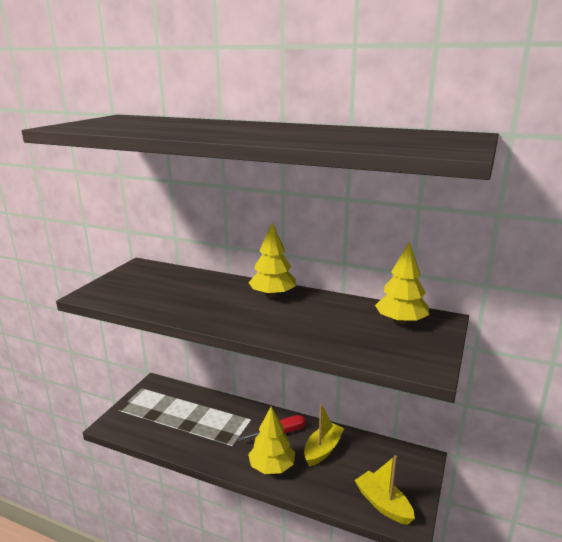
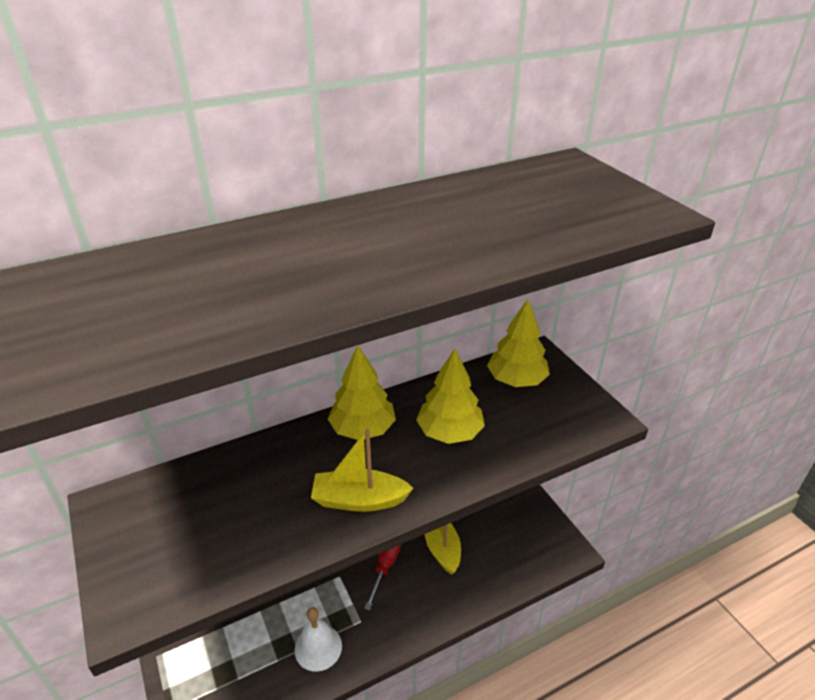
camera: 50 degrees left, 15 degrees up
(199, 438) = (318, 647): none -> white bell
(272, 467) = (424, 606): yellow tree -> yellow tree (450, 432)
(383, 504) = (540, 554): yellow boat -> yellow boat (359, 500)

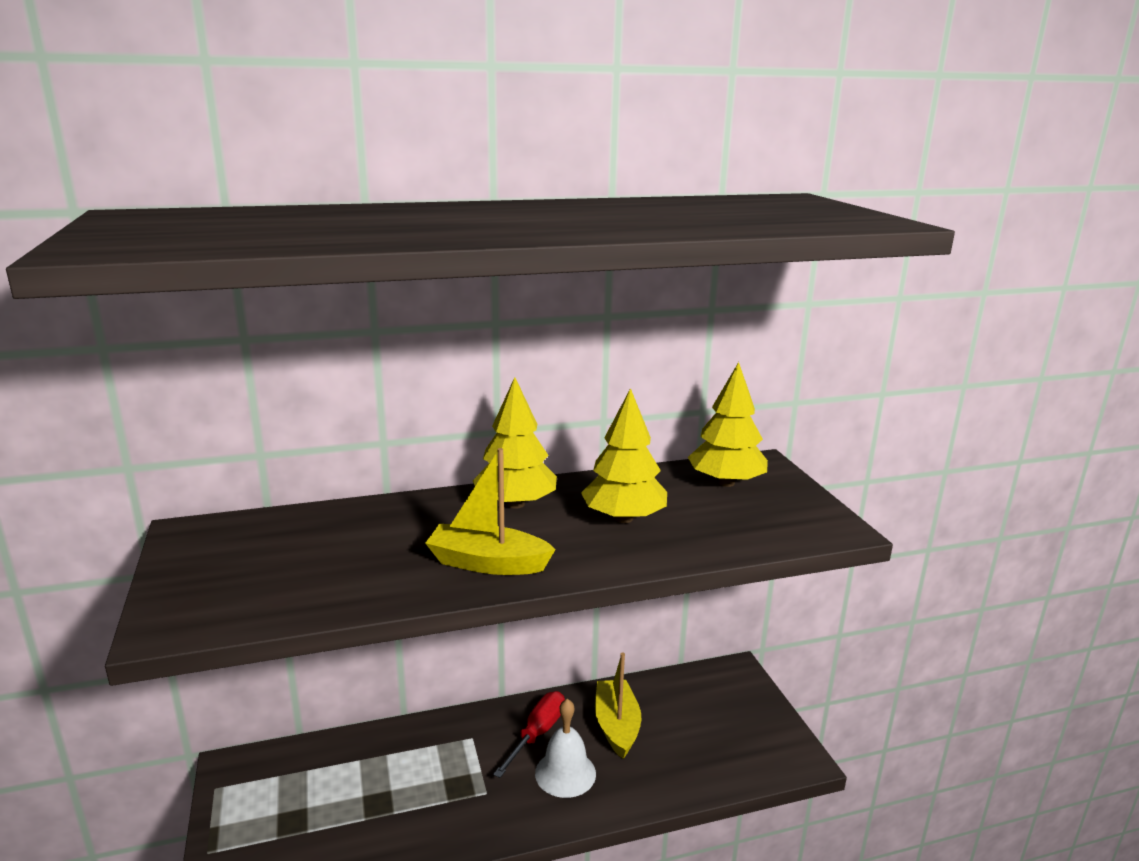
camera: 10 degrees right, 15 degrees down
(318, 647) = (421, 813): white bell -> white bell (565, 773)

